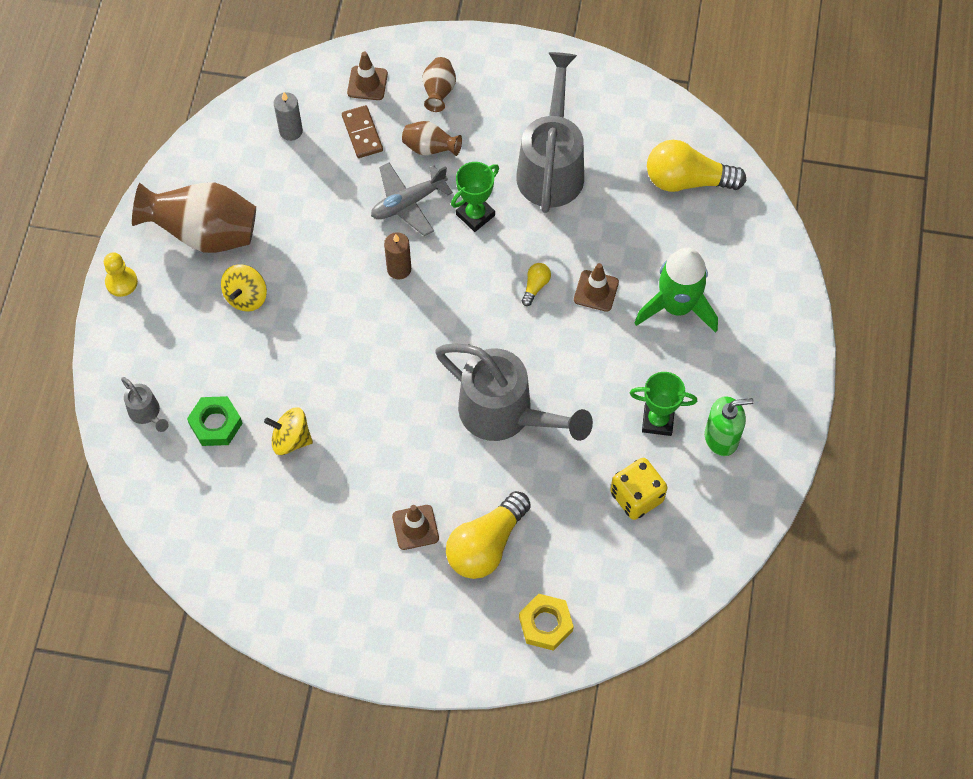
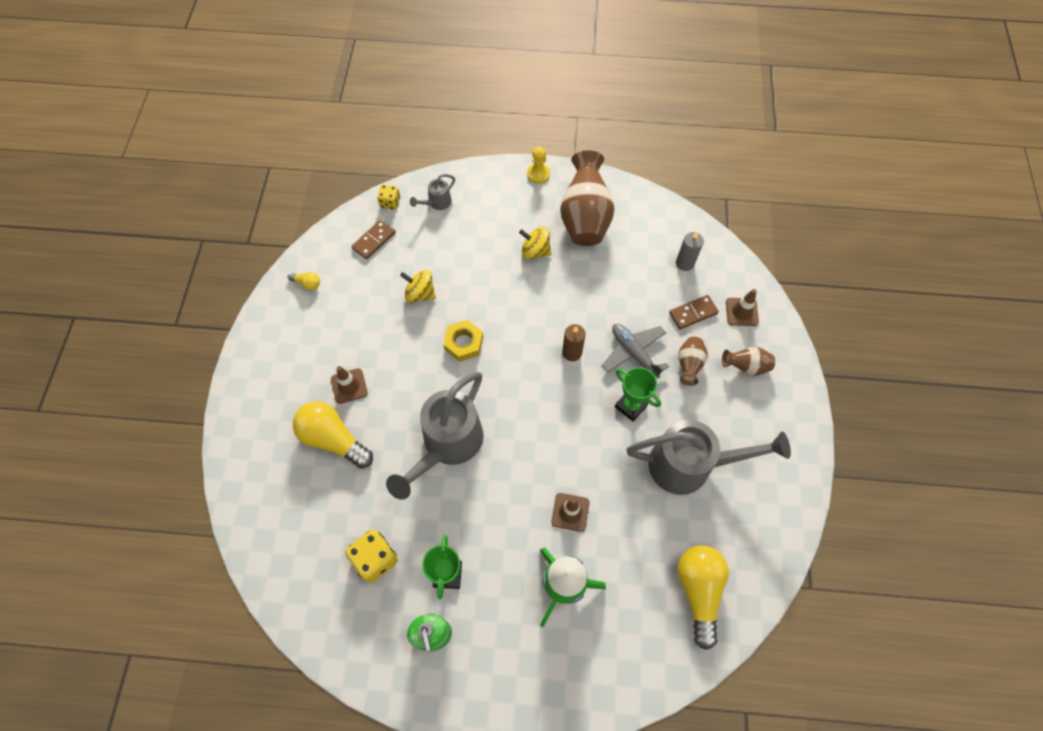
camera: 85 degrees right, 0 degrees up
(135, 474) = (390, 203): none -> yellow dice
(196, 496) = (374, 241): none -> brown domino
(216, 424) = (430, 245): green nut -> none
(291, 439) = (420, 294): yellow spinning top -> yellow spinning top turned 75 degrees counterclockwise
(535, 286) = (569, 460): yellow light bulb -> yellow light bulb (307, 283)
(545, 624) = (265, 490): yellow nut -> yellow nut (463, 343)

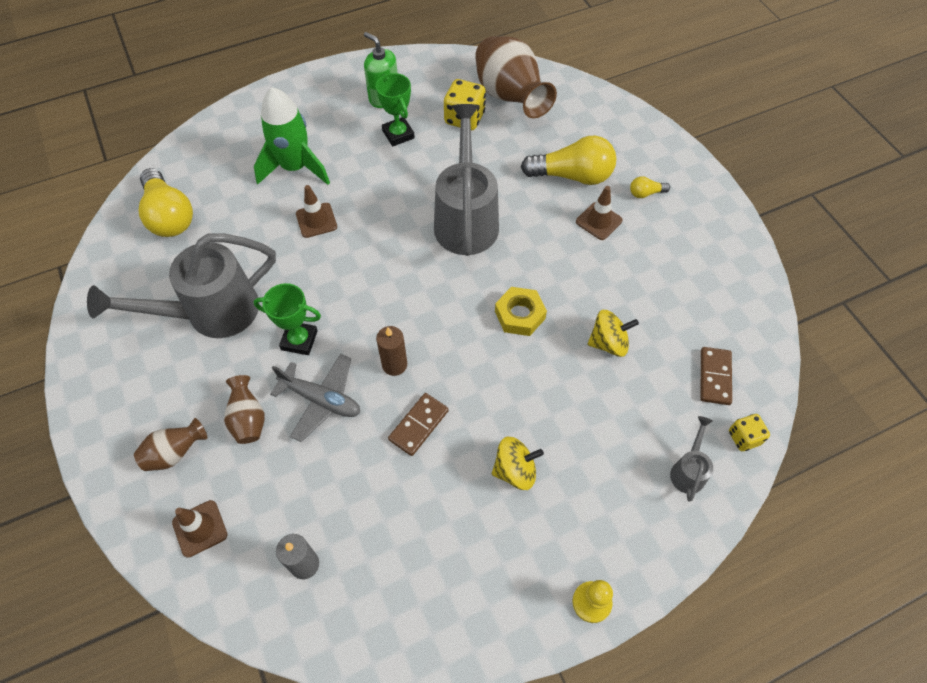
camera: 150 degrees right, 5 degrees down
(307, 283) = (735, 291): yellow light bulb -> yellow light bulb (645, 193)
(585, 218) = (480, 561): brown vase -> brown vase (510, 97)
(693, 313) = (266, 491): brown domino -> brown domino (419, 425)

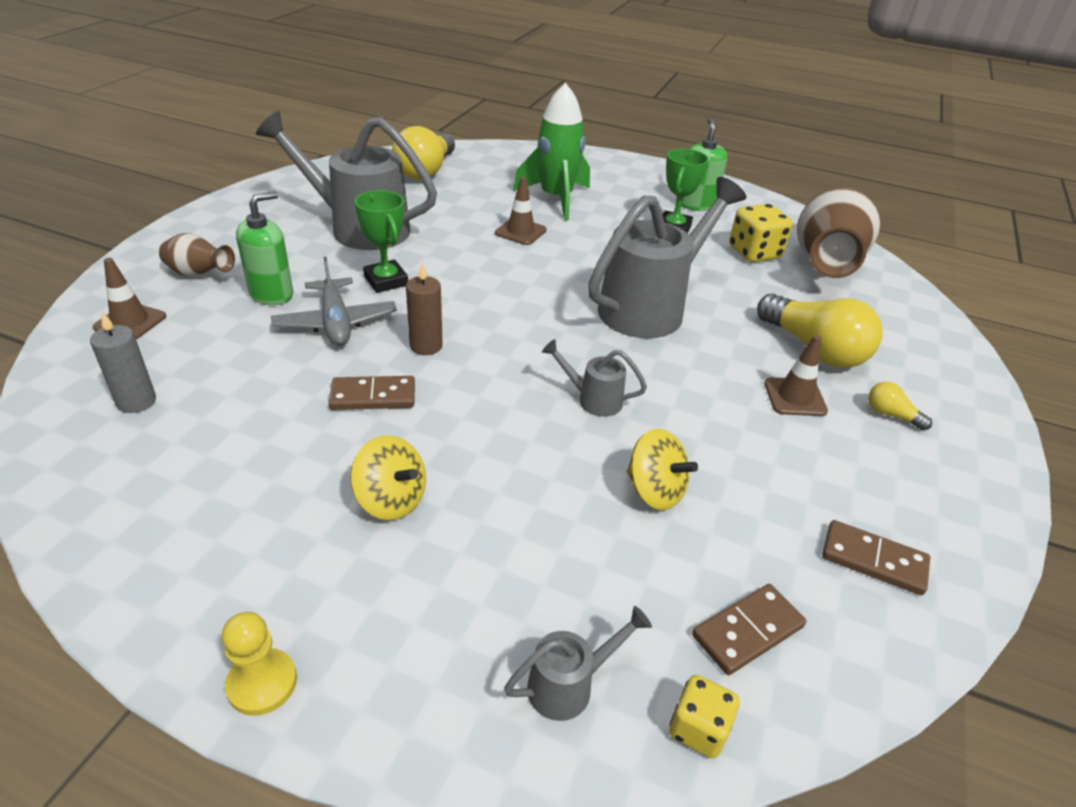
camera: 45 degrees right, 20 degrees down
(248, 419) = (272, 294): brown vase -> green soap dispenser
(520, 315) = (593, 399): yellow nut -> grey watering can
(718, 292) = (873, 560): none -> brown domino

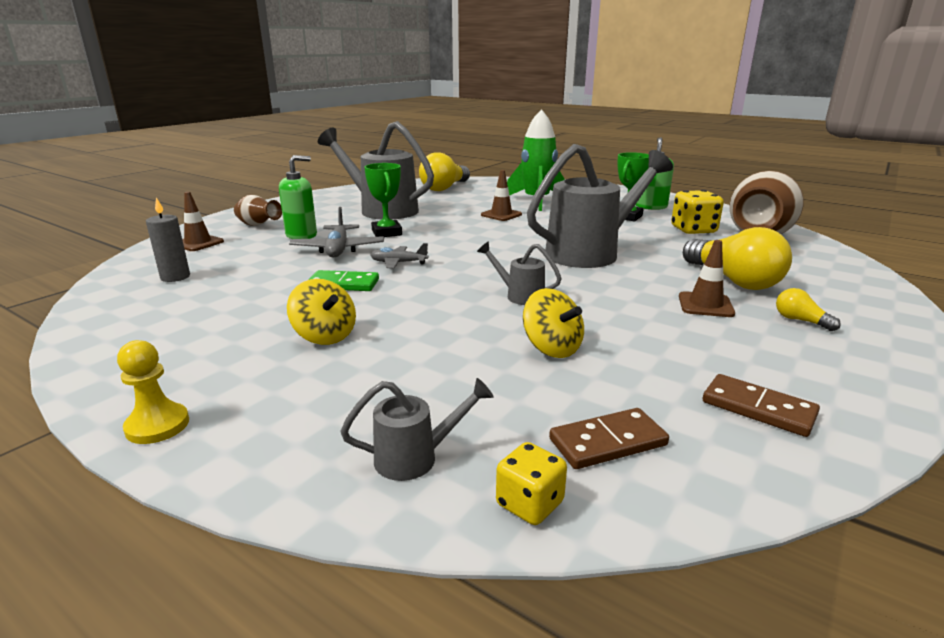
camera: 15 degrees right, 15 degrees down
(373, 396) = (343, 284): brown domino -> green domino
(426, 346) = (398, 263): brown candle -> grey plane

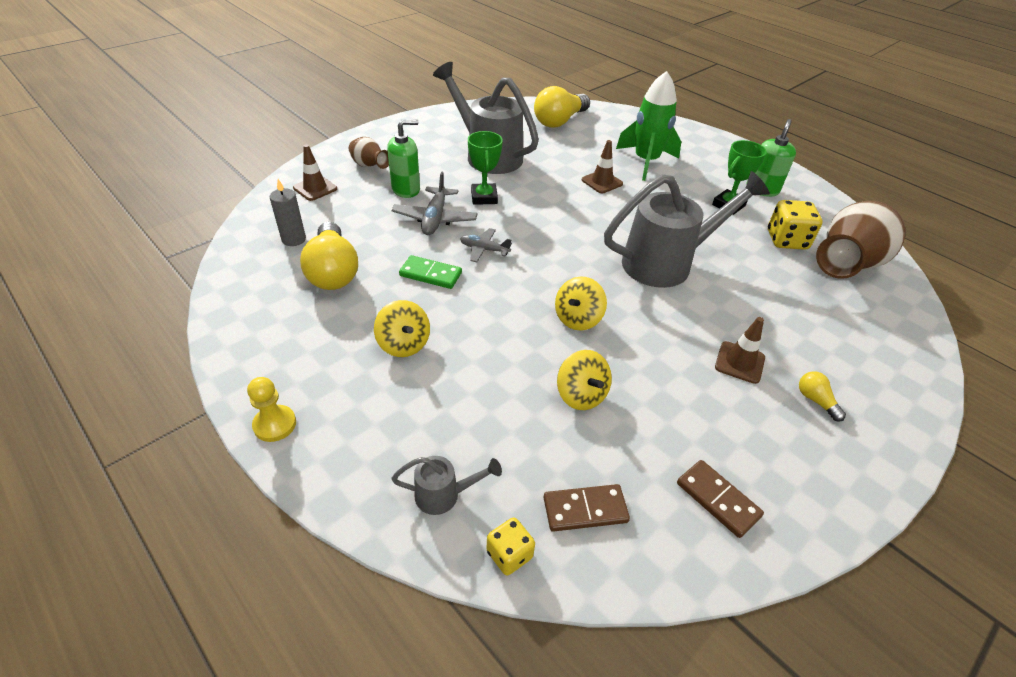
camera: 10 degrees right, 20 degrees up
(520, 296) = (578, 318): grey watering can -> yellow spinning top
(733, 280) = (784, 330): yellow light bulb -> yellow light bulb (333, 271)

